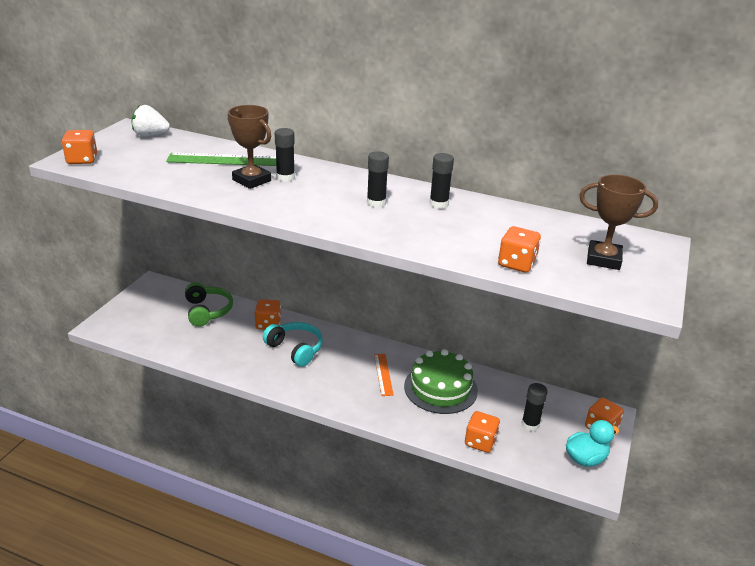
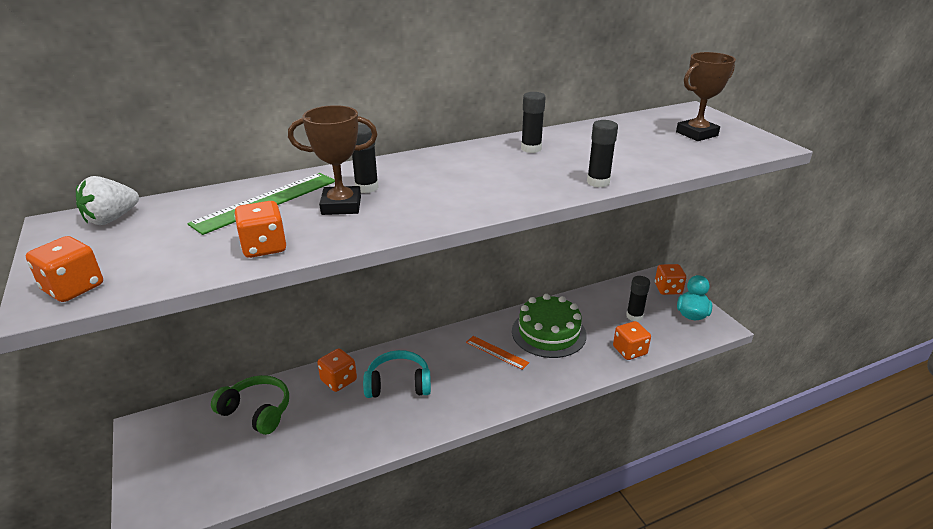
camera: 45 degrees left, 0 degrees up
(376, 203) = (488, 170): black glue stick -> black glue stick (598, 182)
(516, 264) = (669, 162): orange dice -> orange dice (264, 247)

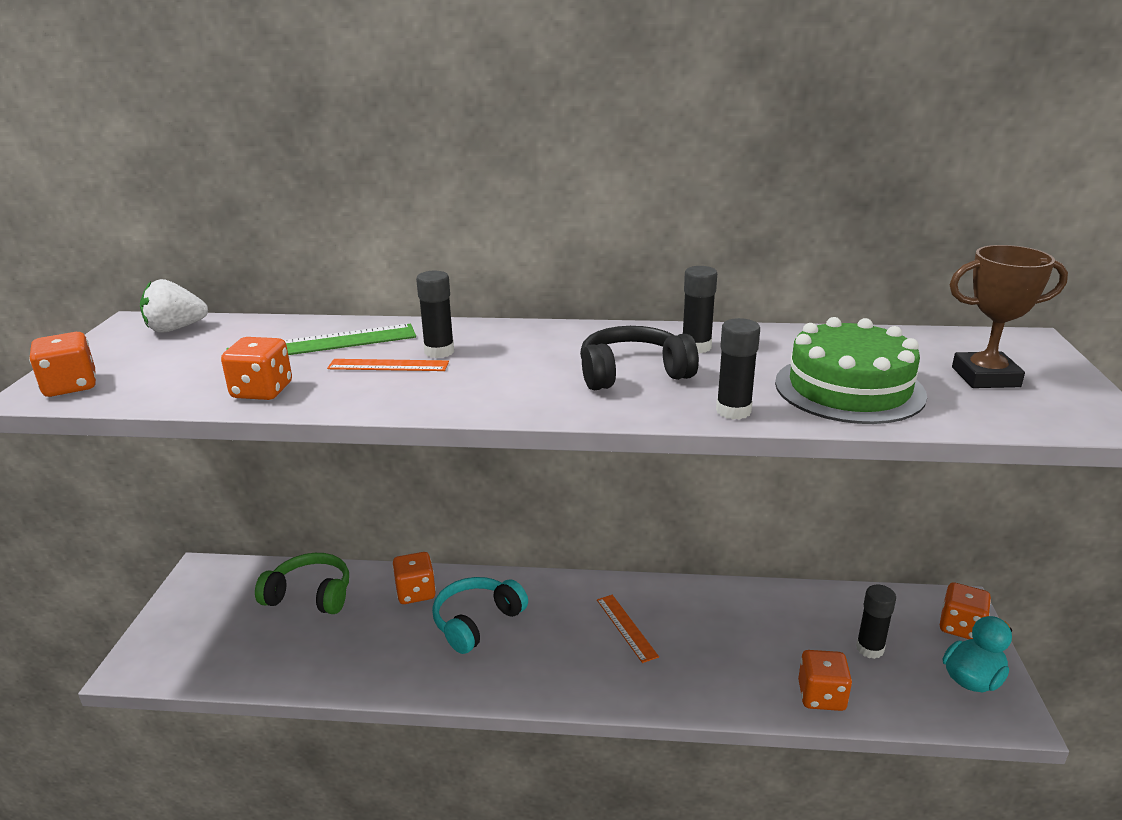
camera: 30 degrees right, 5 degrees down
(257, 411) = (310, 595): green headphones -> green headphones turned 45 degrees counterclockwise
(341, 205) = (388, 365): brown trophy -> orange ruler
(398, 384) = (476, 622): turquoise headphones -> turquoise headphones turned 75 degrees counterclockwise
(514, 173) = (632, 373): none -> black headphones
(548, 333) = (718, 627): green cake -> green cake (849, 388)

